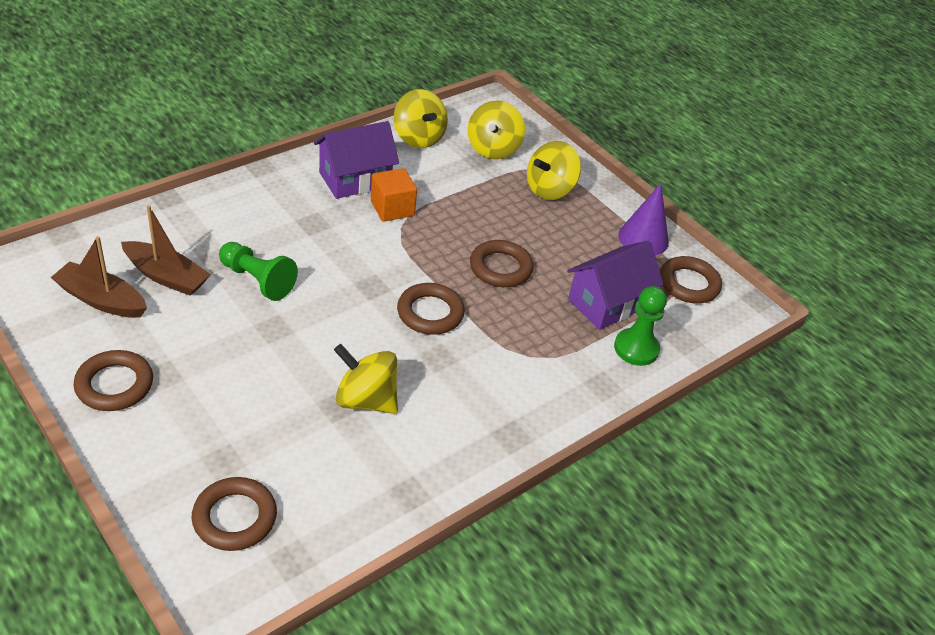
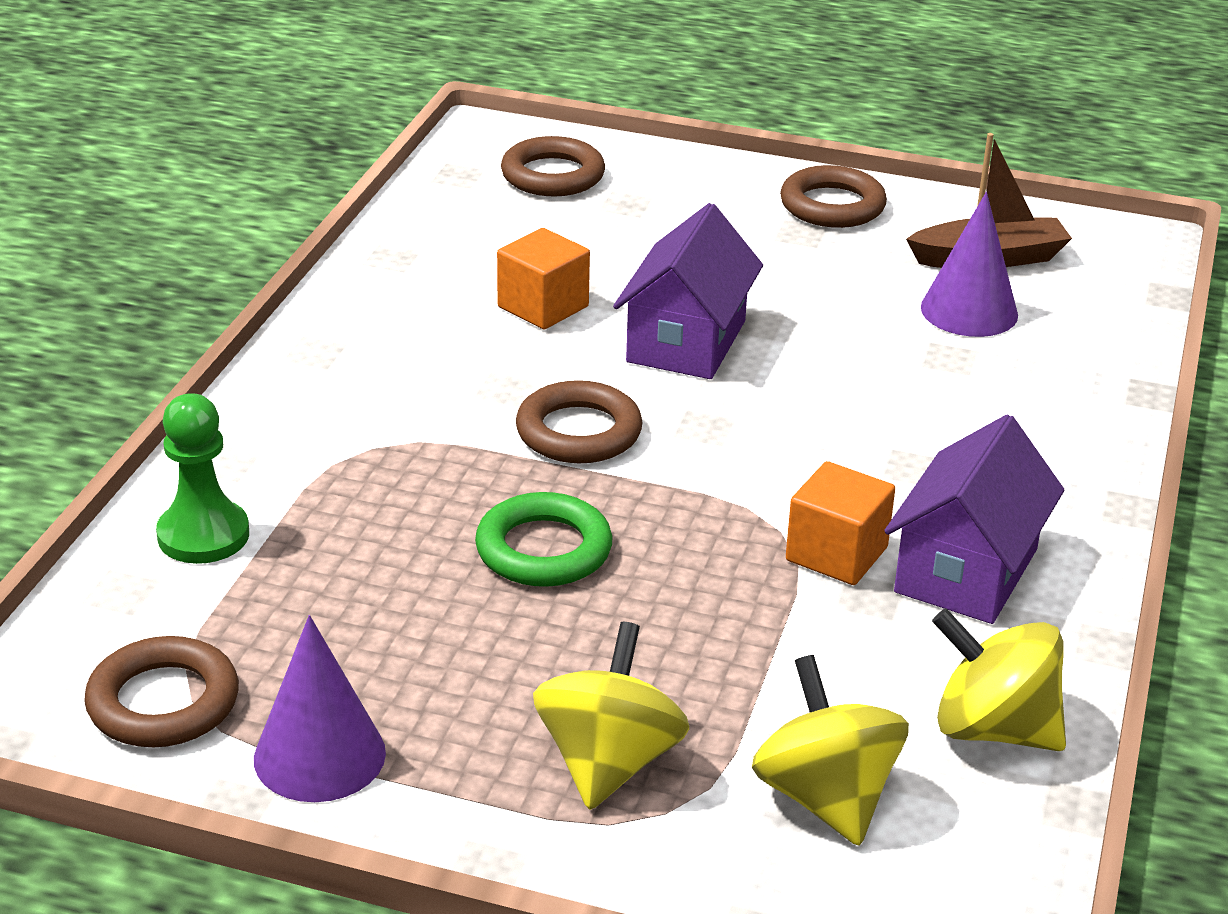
camera: 150 degrees right, 10 degrees down
(166, 276) = (969, 311): brown boat -> purple cone
(257, 280) = (860, 359): green pawn -> none
(366, 400) = (543, 307): yellow spinning top -> orange cube
(500, 268) = (543, 549): brown ring -> green ring
(607, 303) = (304, 584): purple house -> purple house (686, 341)

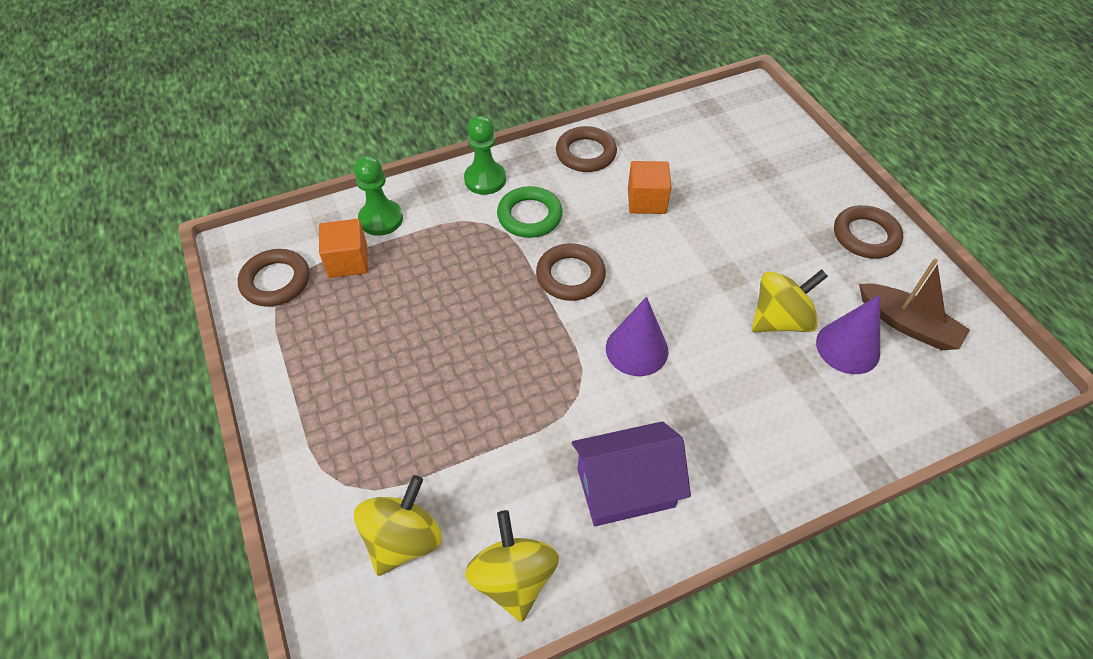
camera: 50 degrees right, 20 degrees up
(284, 405) = (485, 179): none -> green pawn
(319, 755) = (284, 347): purple cone -> purple cone (636, 349)
(543, 549) = (477, 322): green ring -> green ring (529, 216)
(553, 175) = (750, 133): brown ring -> brown ring (586, 153)
(608, 762) = (358, 442): yellow spinning top -> yellow spinning top (780, 320)
(686, 341) = (681, 263): purple house -> none
(836, 554) = (583, 427): orange cube -> orange cube (348, 261)

